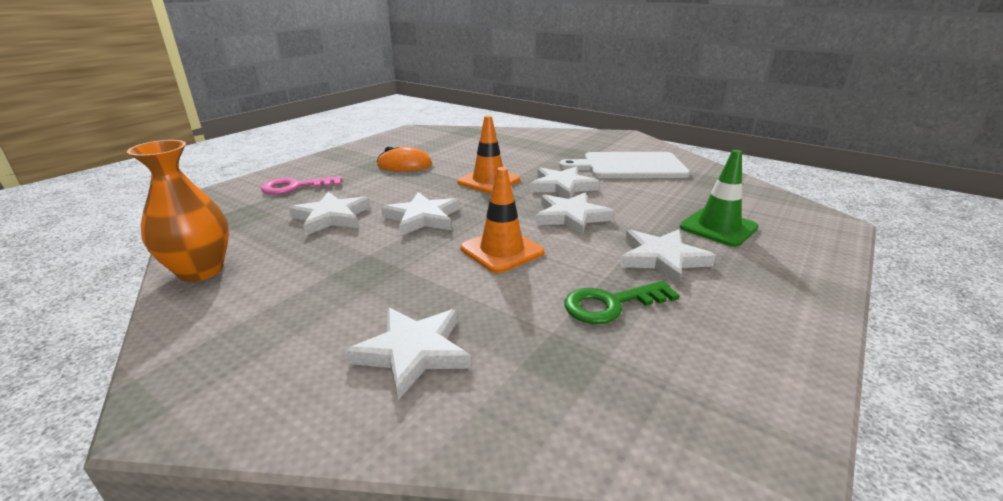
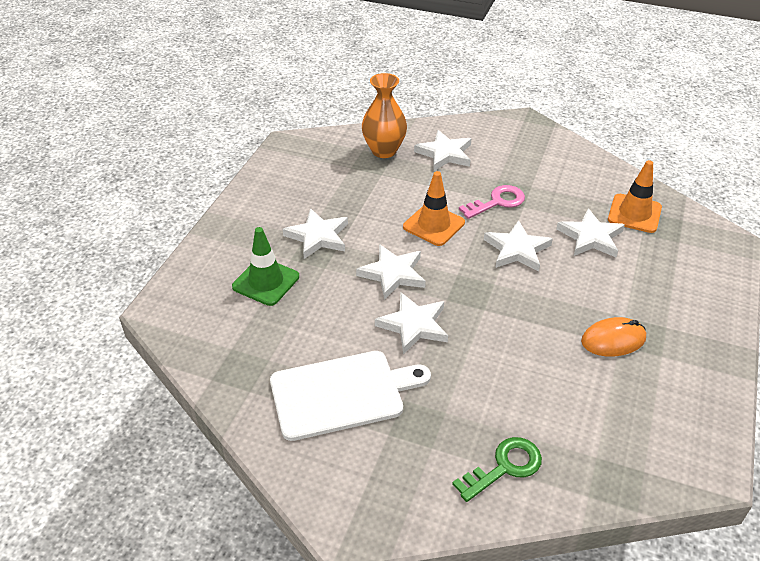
camera: 165 degrees right, 15 degrees up
(200, 271) = (611, 176): orange vase -> orange vase (384, 151)
(295, 187) = (675, 273): pink key -> pink key (497, 202)
(489, 181) = (495, 321): orange traffic cone -> orange traffic cone (634, 213)
(611, 304) = (352, 194): green key -> green key (504, 467)

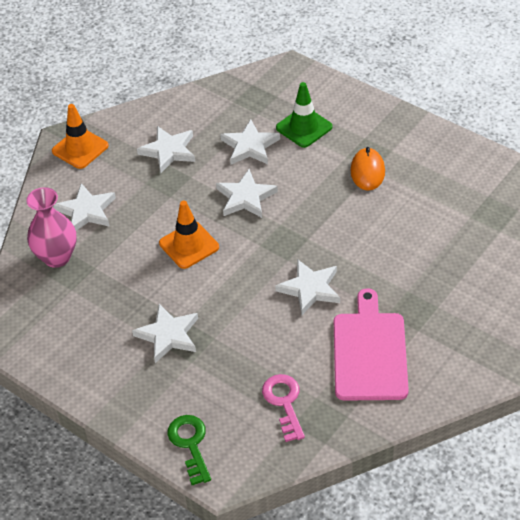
camera: 70 degrees left, 5 degrees up
(266, 282) = (216, 386): green traffic cone -> green traffic cone (304, 127)
(342, 393) = (369, 352): white cutting board -> pink cutting board
(384, 151) = (57, 257): orange vase -> pink vase
(393, 274) = (242, 289): white star -> white star (169, 151)
(497, 202) = (177, 193): pink key -> pink key (284, 403)
(504, 467) = (466, 269): green key -> green key (190, 444)
(634, 213) = (232, 110): orange traffic cone -> orange traffic cone (80, 148)

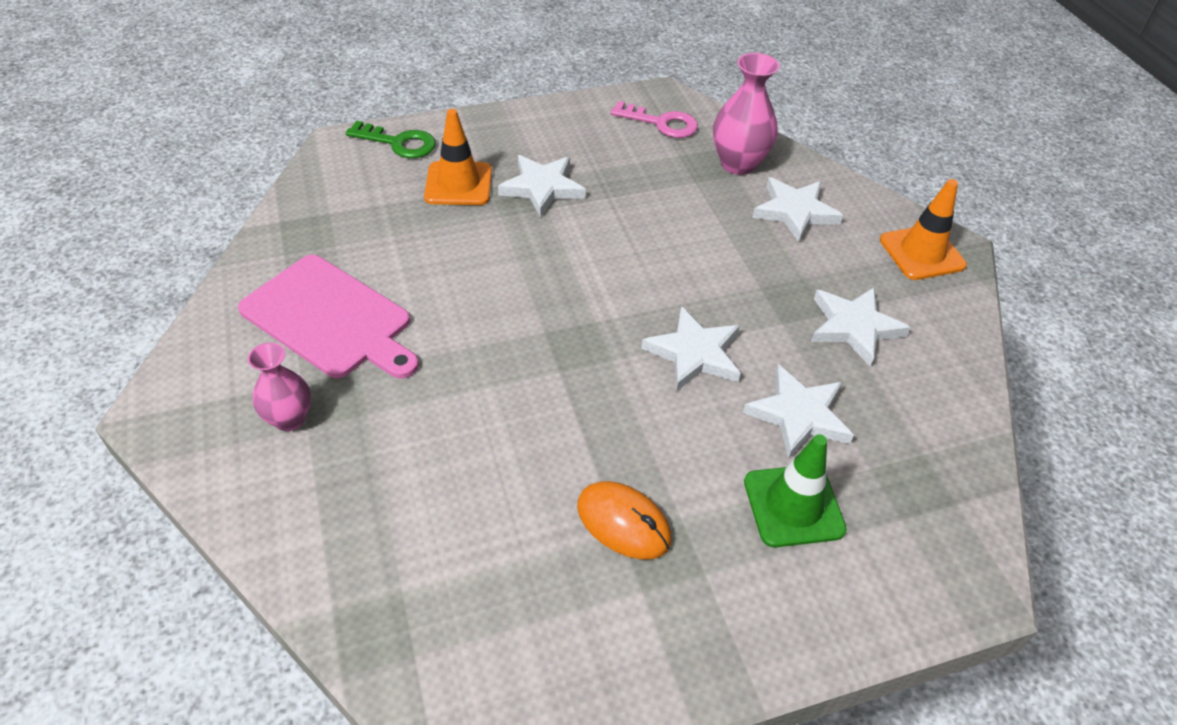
camera: 120 degrees right, 0 degrees up
(189, 245) = (658, 262): orange traffic cone -> orange traffic cone (458, 184)
(284, 403) = (359, 220): pink key -> pink key (661, 123)
(310, 289) = (478, 324): white star -> none
(441, 316) = (289, 419): none -> pink vase

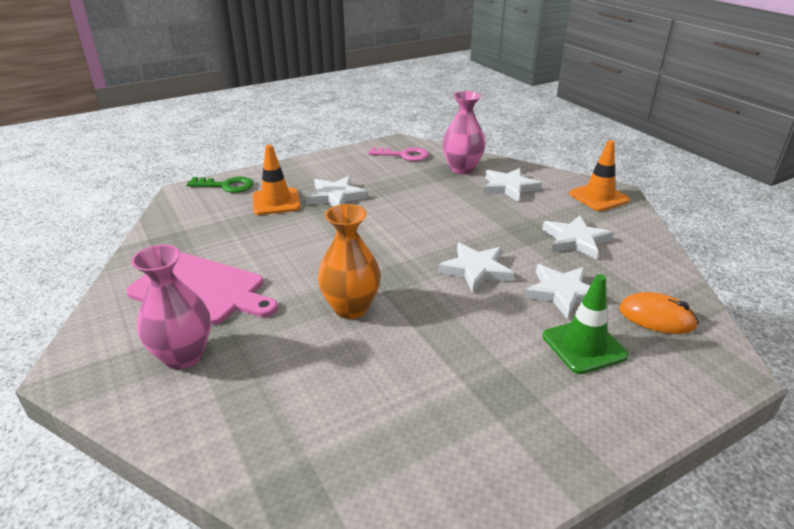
camera: 10 degrees left, 15 degrees down
(289, 419) = (183, 356): pink vase -> pink vase, size x1.54
(510, 385) = (351, 308): none -> orange vase
(623, 523) = (467, 378): orange mouse -> orange mouse (656, 317)

